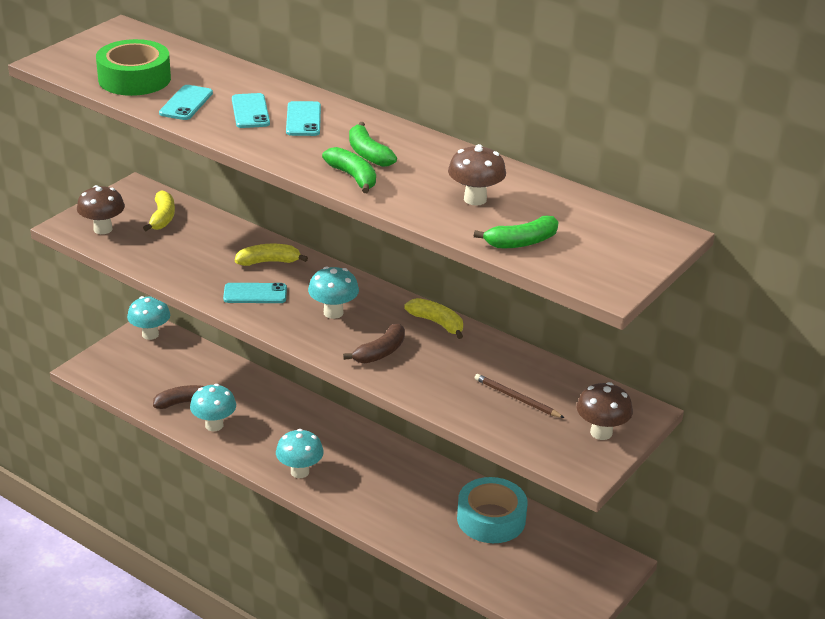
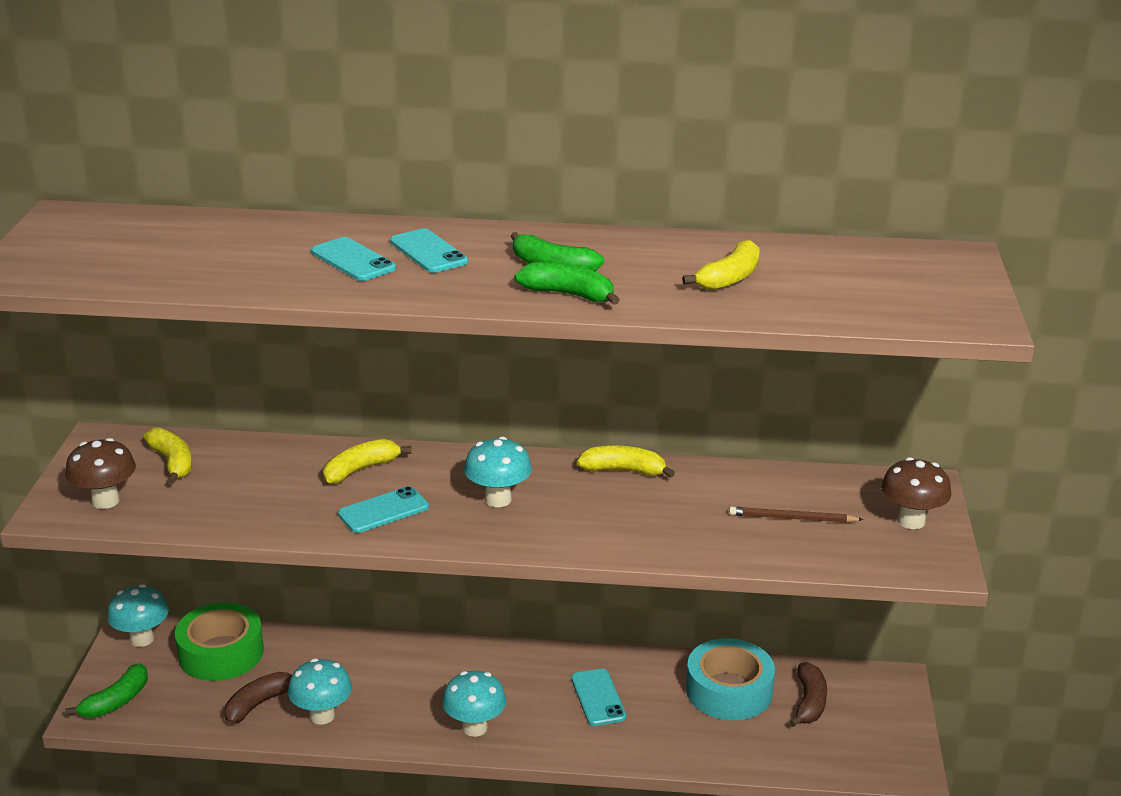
camera: 30 degrees left, 5 degrees down
(134, 79) = (155, 264): green tape -> green tape (221, 653)
(186, 103) = (260, 272): turquoise phone -> turquoise phone (598, 698)
(380, 352) = (598, 524): brown banana -> brown banana (809, 703)
(475, 199) = (729, 278): brown mushroom -> yellow banana
(521, 242) = (836, 305): green banana -> green banana (116, 701)

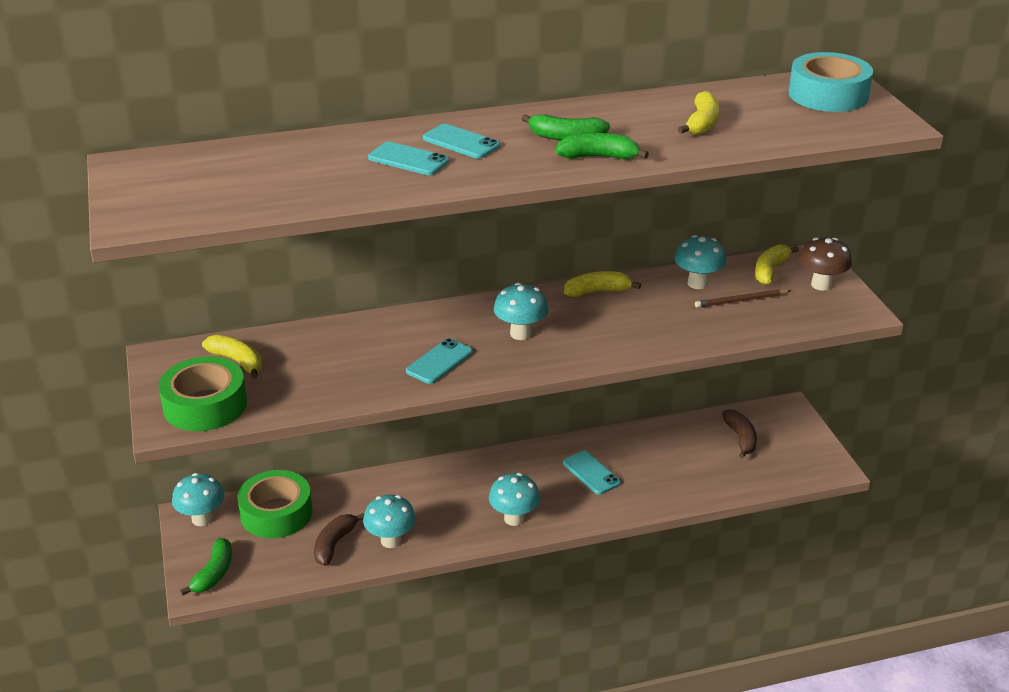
camera: 20 degrees left, 5 degrees up
(105, 501) = (205, 405): brown mushroom -> green tape
(361, 469) = (397, 333): yellow banana -> yellow banana (770, 270)
(729, 690) = (680, 444): turquoise tape -> turquoise tape (828, 95)
(752, 486) = (697, 283): none -> turquoise mushroom

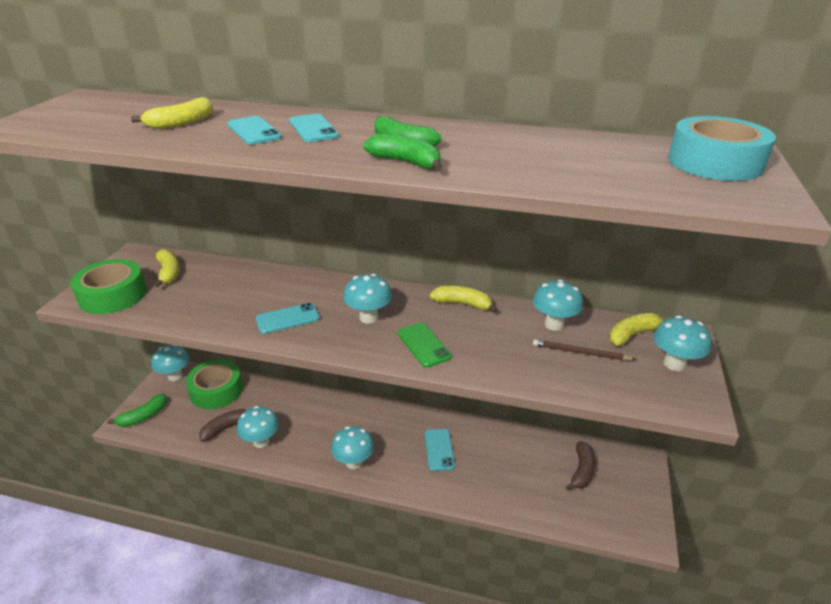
camera: 30 degrees right, 0 degrees up
(600, 340) = (423, 345): none -> green phone
(702, 123) = (544, 158): yellow banana -> yellow banana (181, 123)
(821, 285) = (674, 364): brown mushroom -> turquoise mushroom

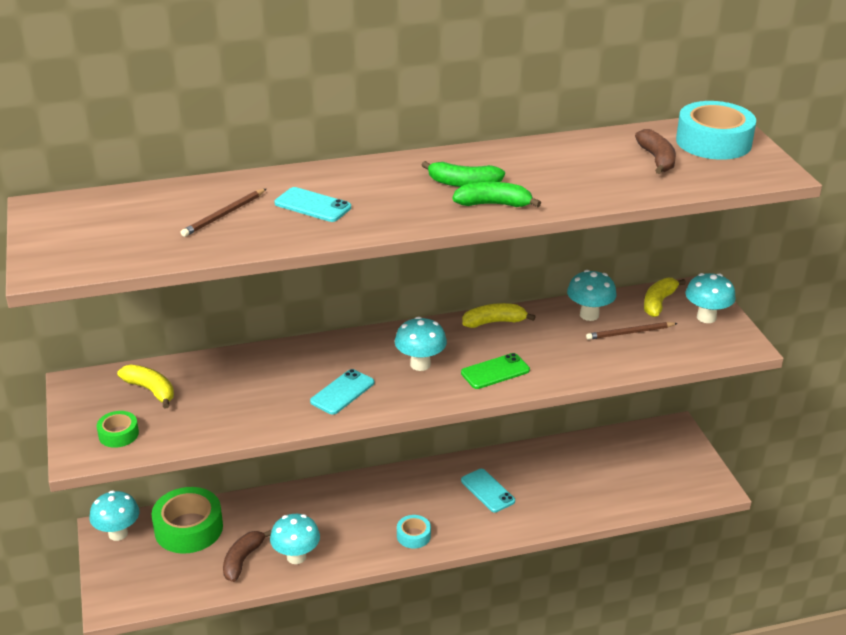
camera: 30 degrees left, 0 degrees up
(113, 295) = (118, 434): green tape -> green tape, size x0.50
(143, 416) = (127, 588): green banana -> none
(181, 123) = (224, 215): yellow banana -> brown pencil
(313, 129) = (363, 188): turquoise phone -> none
(354, 462) = (413, 536): turquoise mushroom -> turquoise tape
(423, 345) = (495, 372): green phone -> green phone turned 60 degrees counterclockwise
(582, 471) = (630, 457): brown banana -> brown banana (657, 159)

